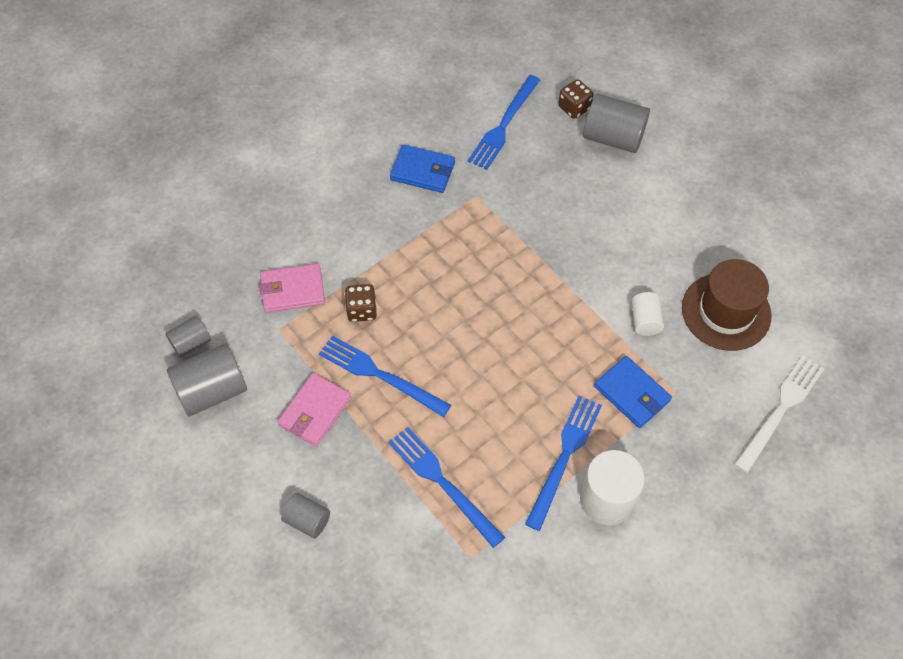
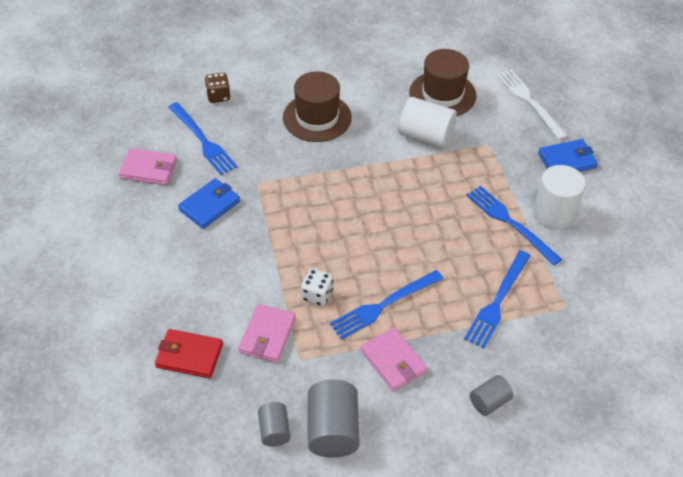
camera: 65 degrees left, 10 degrees down
(240, 240) = (189, 356): none -> red wallet
(362, 310) = (317, 295): brown dice -> white dice
(439, 101) = (148, 169): none -> pink wallet
(443, 483) = (497, 301): blue fork -> blue fork turned 45 degrees counterclockwise
(603, 206) = (317, 117): none -> brown hat
(613, 138) = (261, 87): grey cylinder -> none
(632, 393) = (479, 167): blue wallet -> blue wallet (566, 160)
(645, 321) = (425, 136): white cylinder -> white cylinder, size x1.75

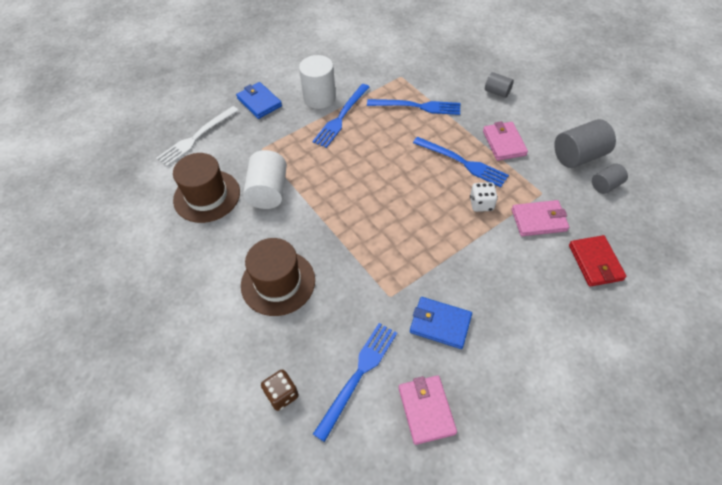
camera: 110 degrees left, 5 degrees up
(393, 361) = (504, 143): pink wallet -> pink wallet turned 45 degrees counterclockwise

